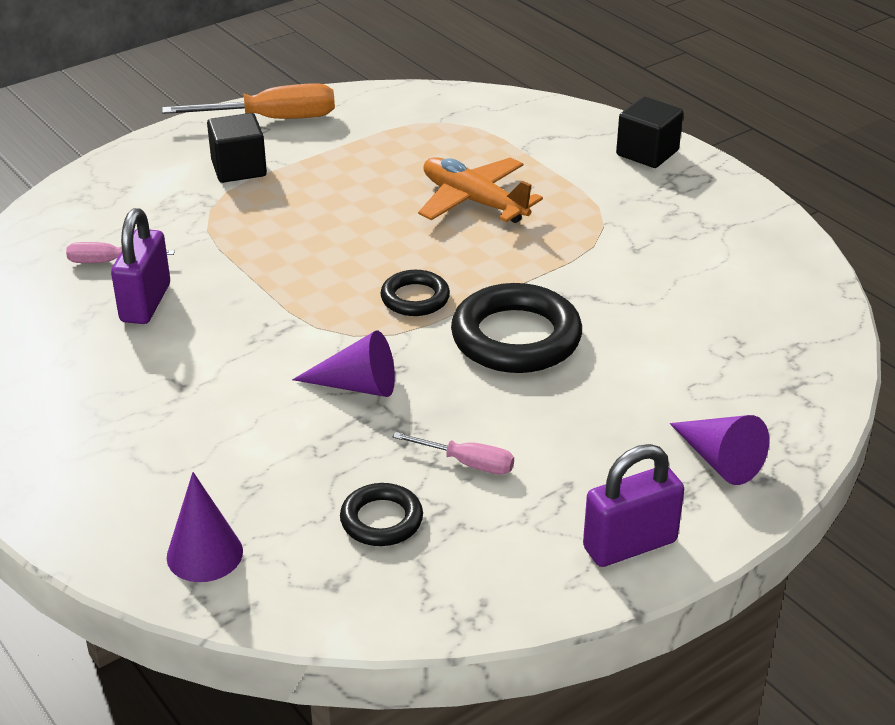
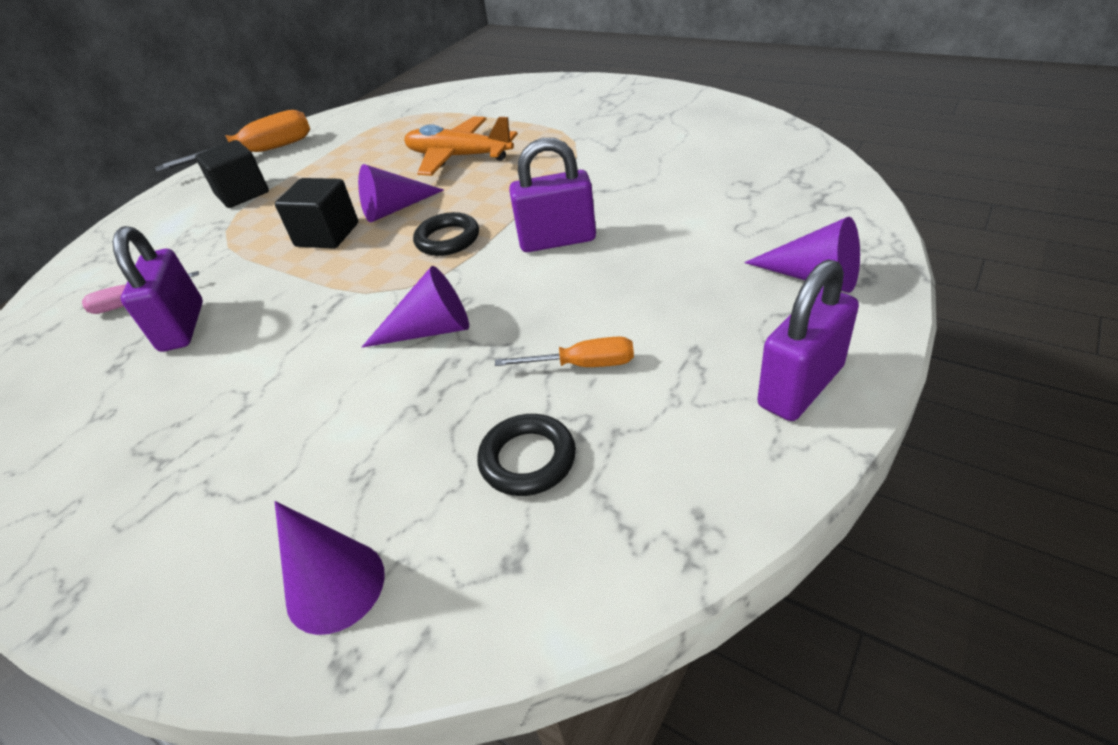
camera: 15 degrees left, 5 degrees up
(381, 244) = (395, 209): none -> purple cone
(467, 463) = (583, 365): pink screwdriver -> orange screwdriver
(516, 338) = (557, 240): black ring -> purple padlock
(647, 153) = (574, 89): black cube -> black cube (327, 235)

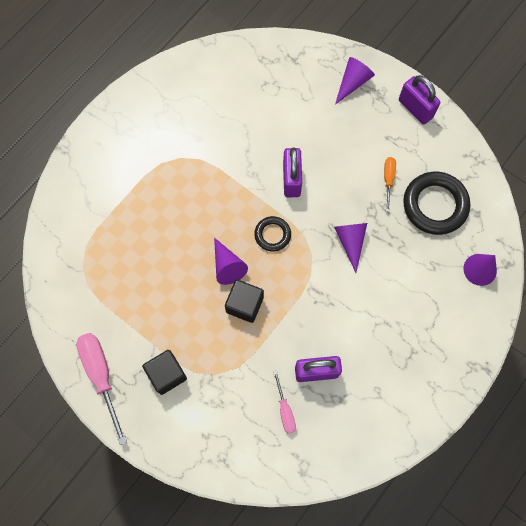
camera: 90 degrees left, 30 degrees up
(260, 153) = (101, 376): orange screwdriver -> pink screwdriver
(459, 157) = (171, 228): orange plane -> none
(527, 459) = (435, 205): black ring -> black ring, size x1.82

